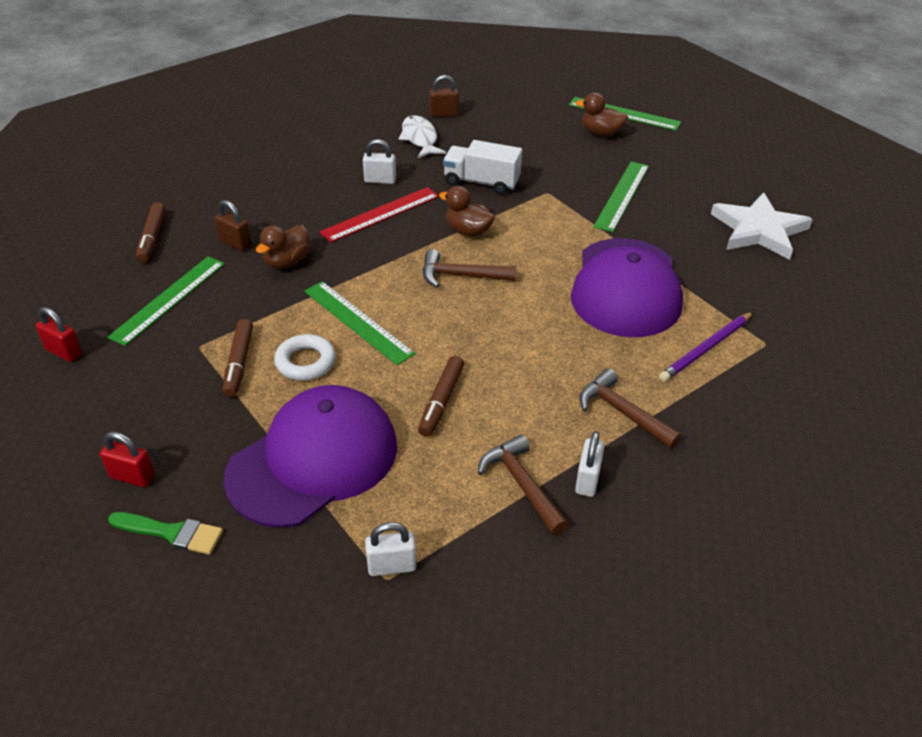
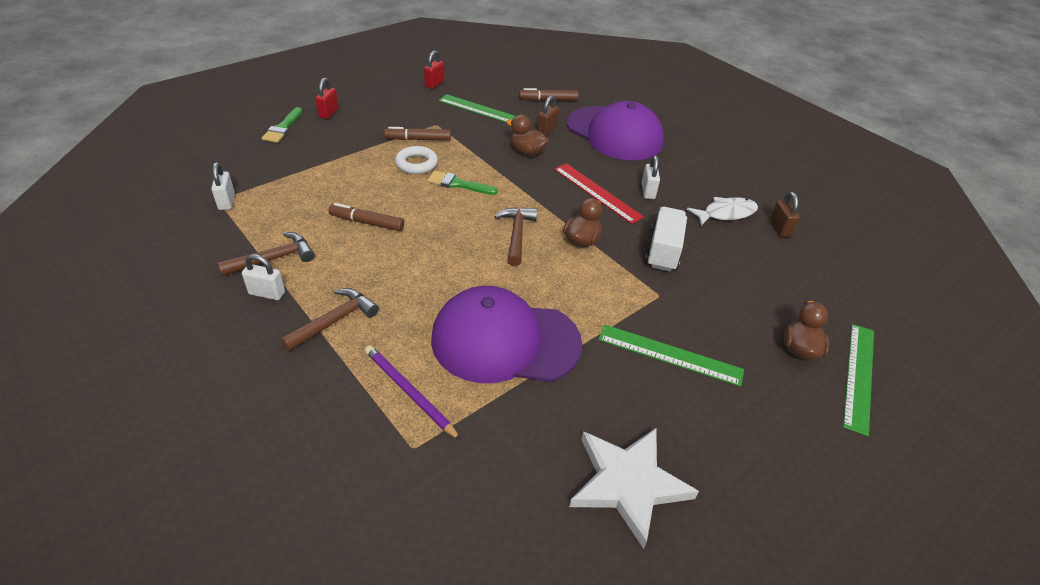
camera: 85 degrees right, 0 degrees up
(313, 460) = (324, 170): purple cap -> purple cap (614, 133)
(358, 322) = (458, 184): green ruler -> green brush

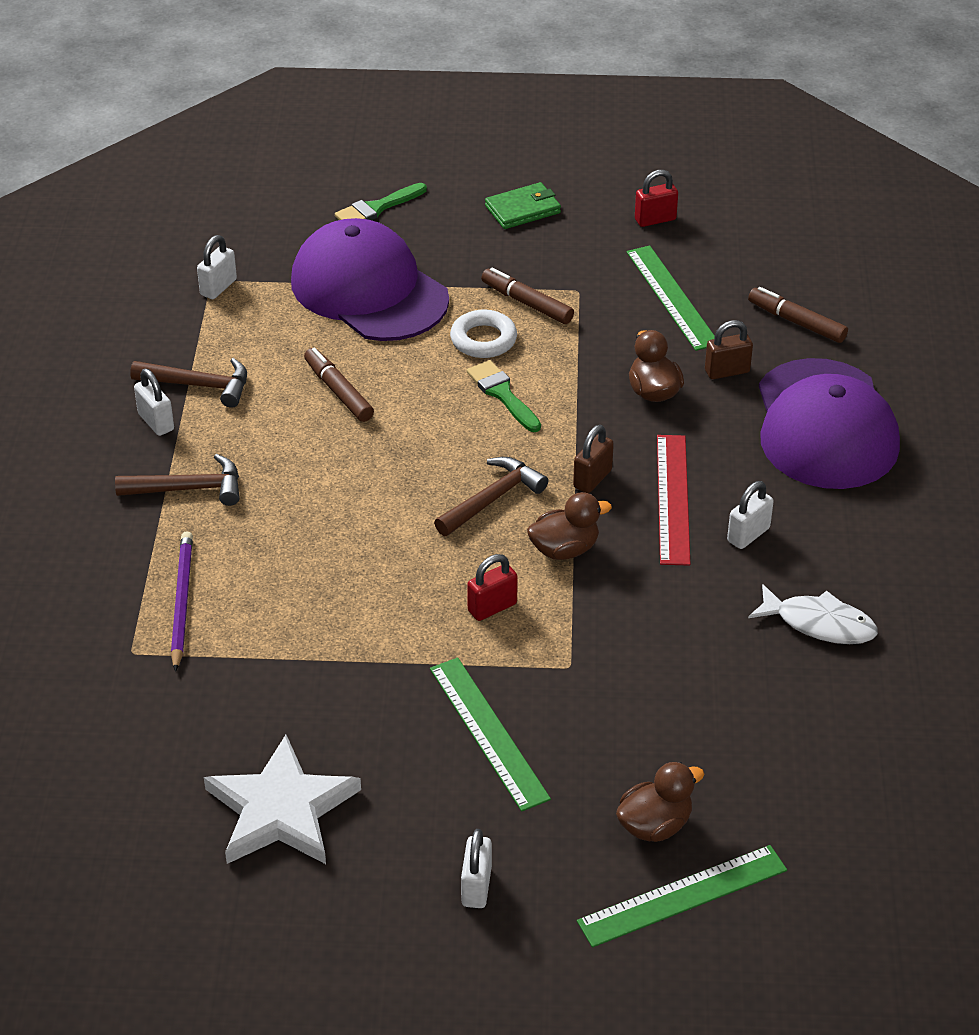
camera: 45 degrees right, 0 degrees up
(328, 113) = (456, 209): red padlock -> red padlock (492, 607)
(365, 101) = (523, 209): none -> green wallet
(505, 341) = (330, 609): purple cap -> purple cap (369, 290)
(663, 250) = (653, 620): white truck -> none
(779, 229) = (868, 686): brown padlock -> brown padlock (592, 479)
(779, 446) = (476, 887): none -> white padlock

